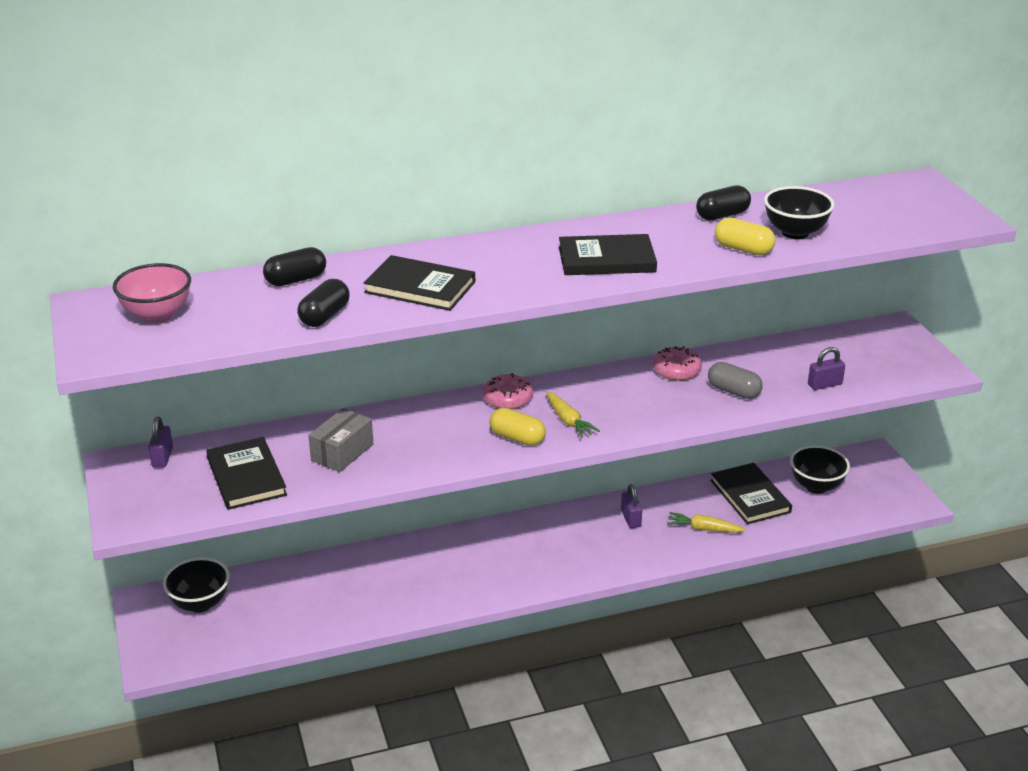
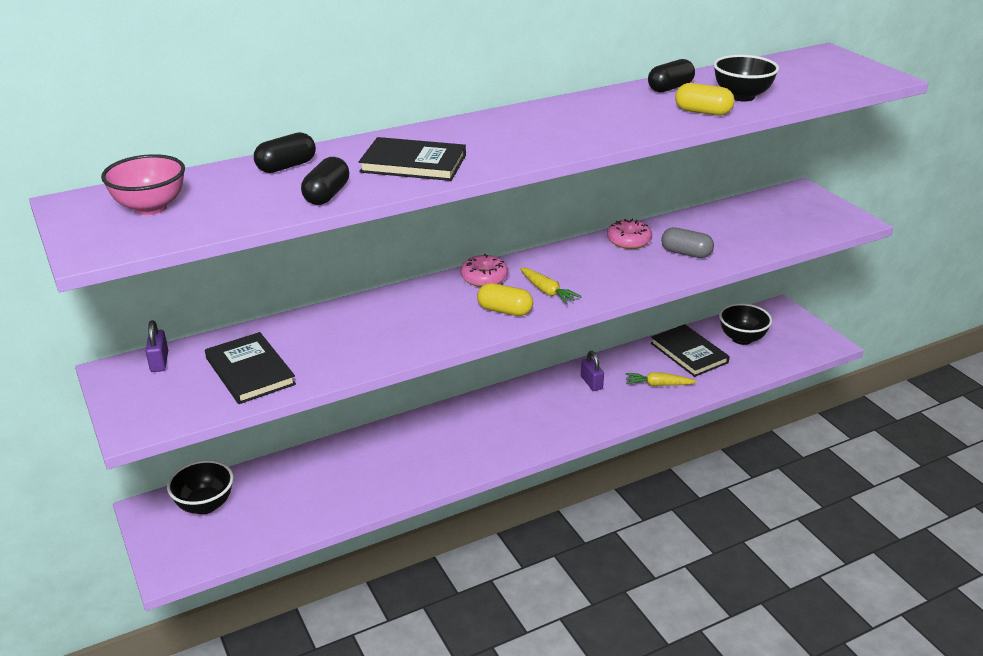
camera: 10 degrees left, 0 degrees up
(342, 452) = (340, 340): grey box -> none
(606, 259) = (582, 128): black book -> none
(824, 384) = (762, 241): purple padlock -> none

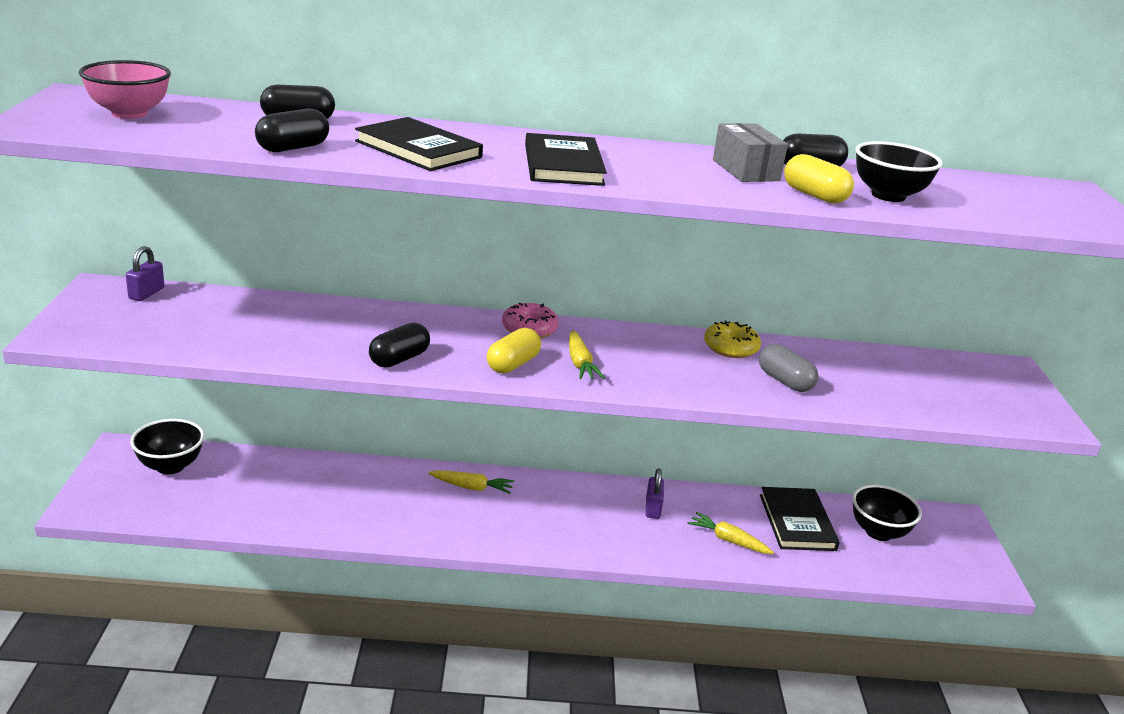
camera: 25 degrees right, 5 degrees down
(250, 371) = (209, 328): black book -> black book (563, 165)
(423, 339) = (399, 359): none -> black capsule
(455, 421) = (471, 487): none -> yellow carrot
(504, 311) = (513, 364): yellow capsule -> yellow capsule turned 75 degrees clockwise
(628, 240) = (731, 348): pink donut -> yellow donut
(637, 105) = (745, 170): none -> grey box

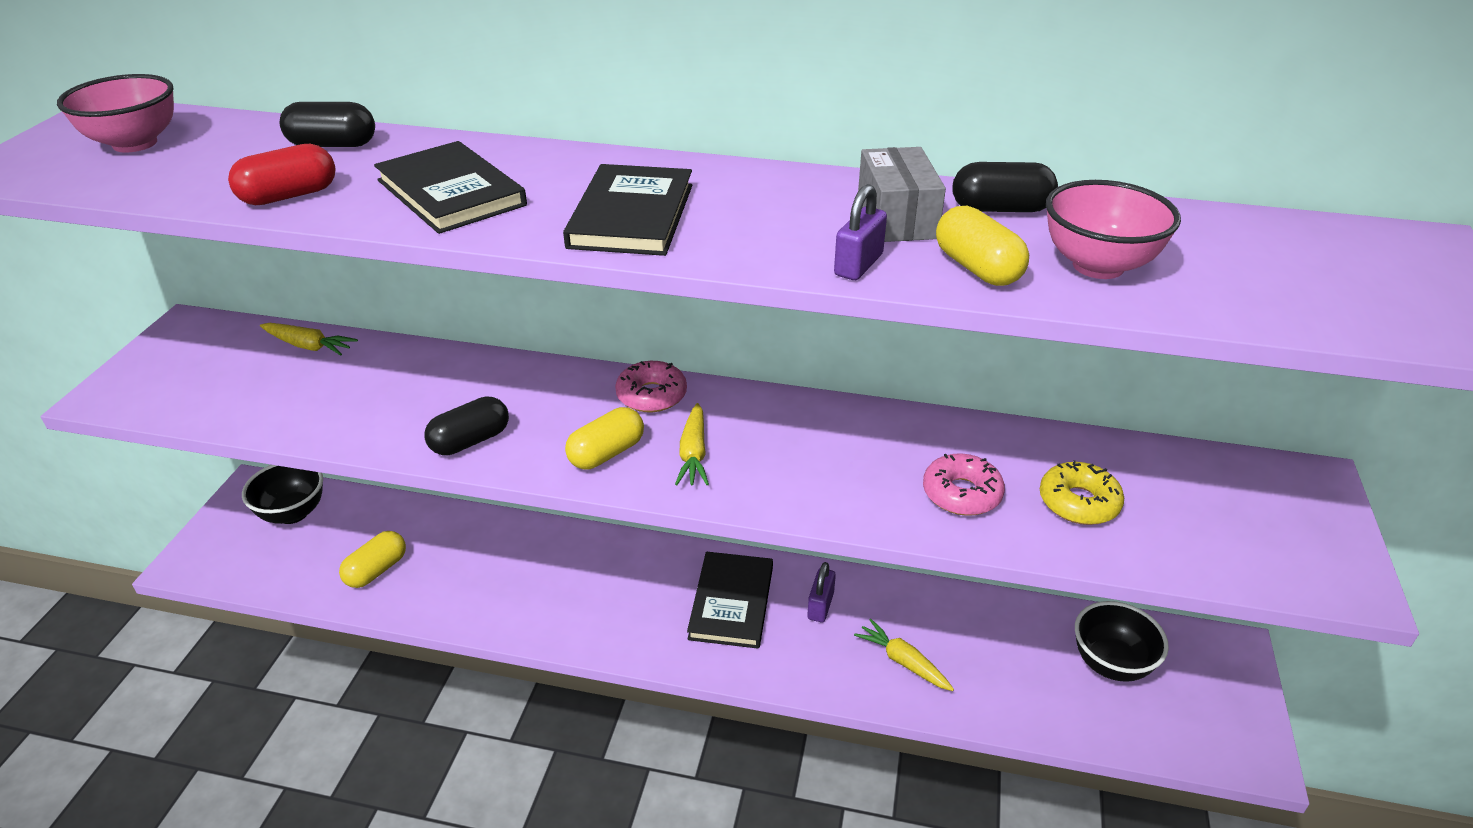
camera: 15 degrees right, 10 degrees up
(146, 293) = (230, 335): purple padlock -> purple padlock (858, 265)
(267, 504) = (376, 570): none -> yellow capsule
(293, 148) = (289, 196): black capsule -> red capsule
(471, 487) = (611, 561): yellow carrot -> yellow carrot (308, 346)
(731, 348) = (906, 432): yellow donut -> yellow donut (1078, 502)
(785, 381) = (961, 494): grey capsule -> pink donut
(797, 522) = (1002, 640): black book -> black book (731, 602)
(888, 196) = (1098, 266): black bowl -> pink bowl

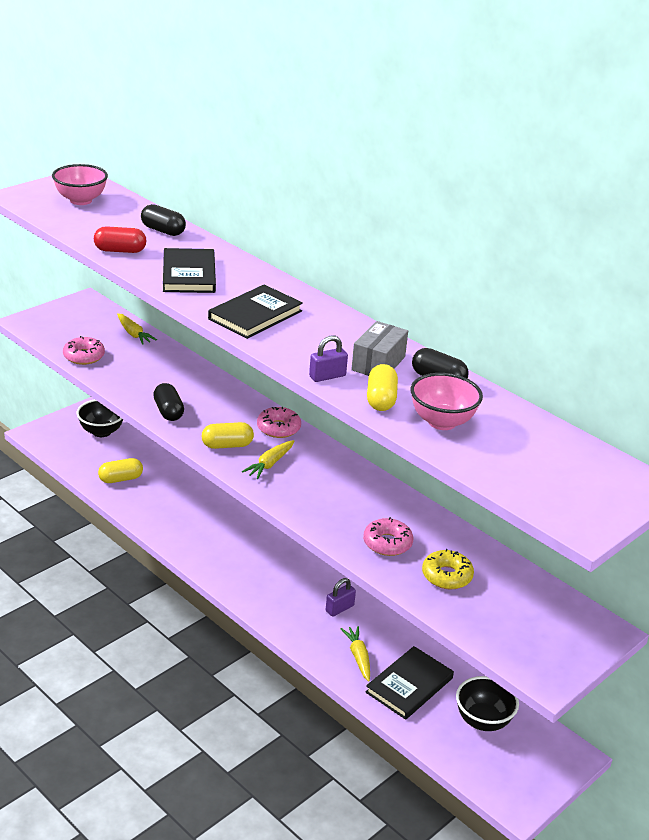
camera: 30 degrees right, 5 degrees down
(255, 412) = (84, 356): none -> pink donut
(470, 441) = (168, 411): black capsule -> black capsule turned 75 degrees clockwise
(731, 602) = (291, 582): black book -> black book (409, 685)

